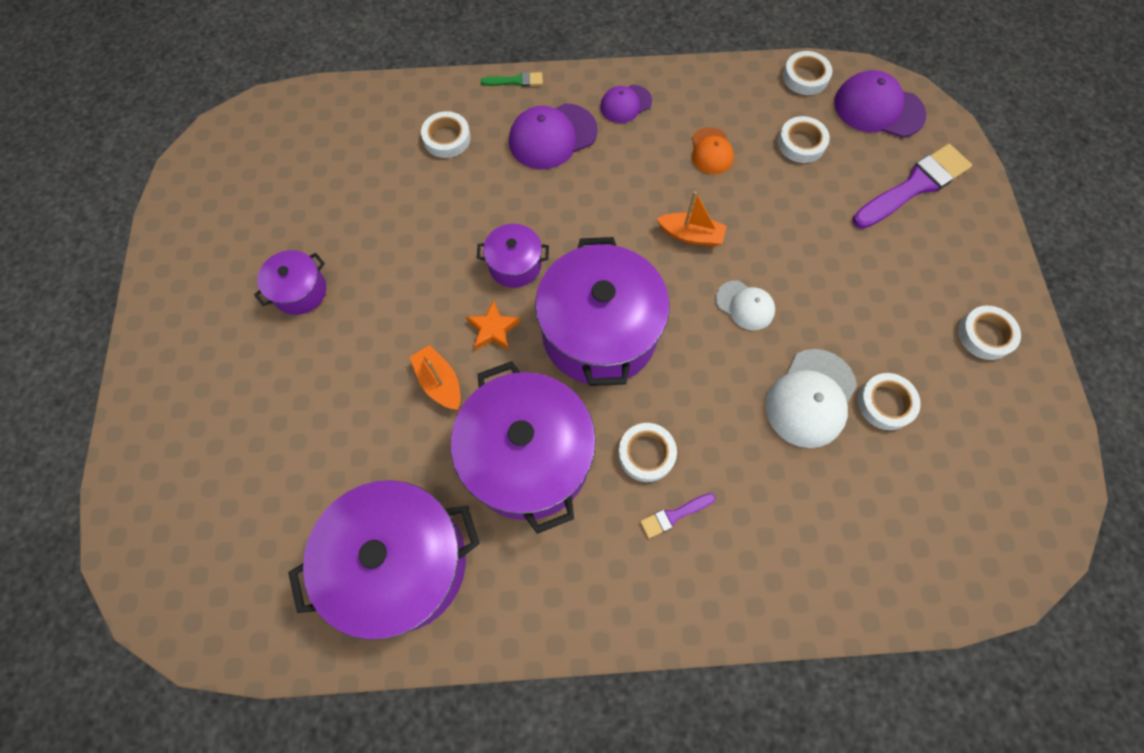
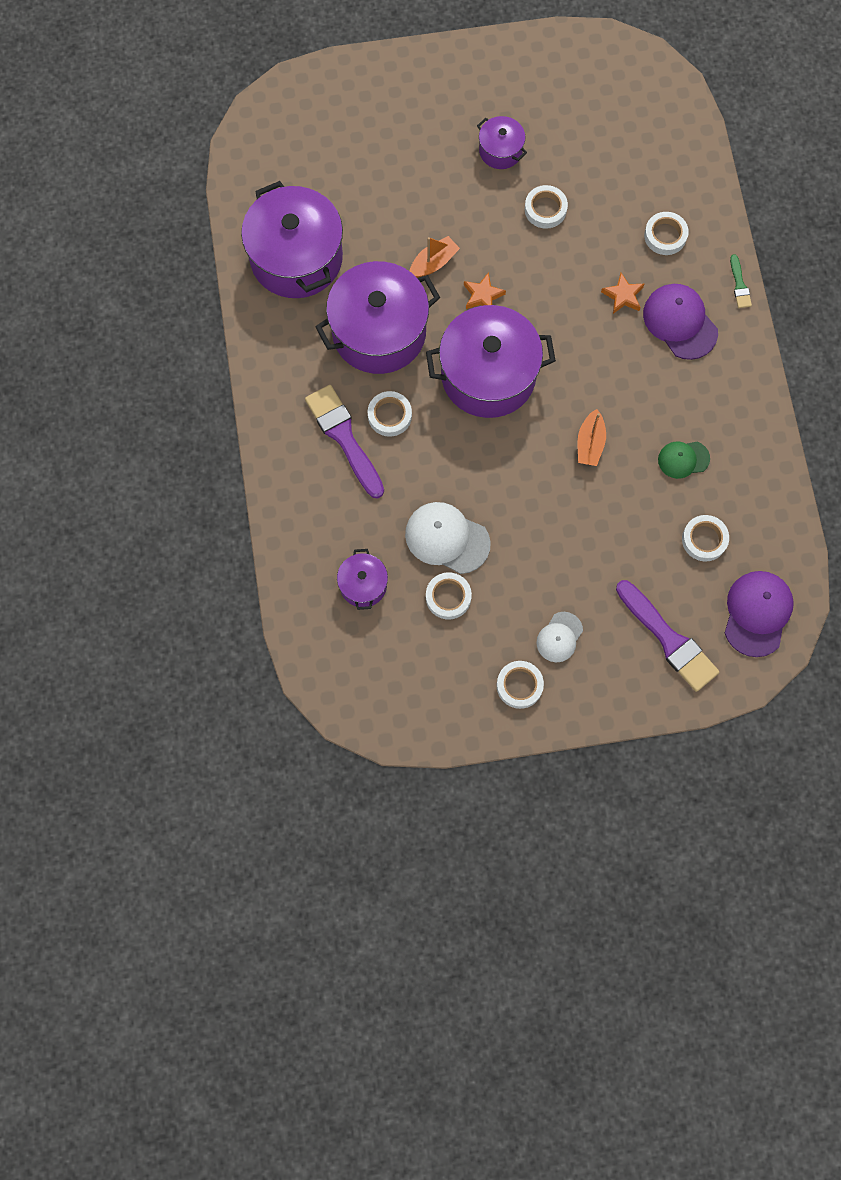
camera: 85 degrees right, 5 degrees up
(514, 185) = (623, 296): none -> orange star
(515, 265) = (543, 305): purple pot -> purple pot (363, 585)
(625, 104) = (727, 382): purple cap -> none
(674, 515) = (344, 437): purple brush -> purple brush, size x2.13
(711, 151) = (683, 459): orange cap -> green cap
(745, 305) = (526, 488): white cap -> white cap (559, 637)
(805, 77) = (786, 546): white tape -> white tape (545, 209)

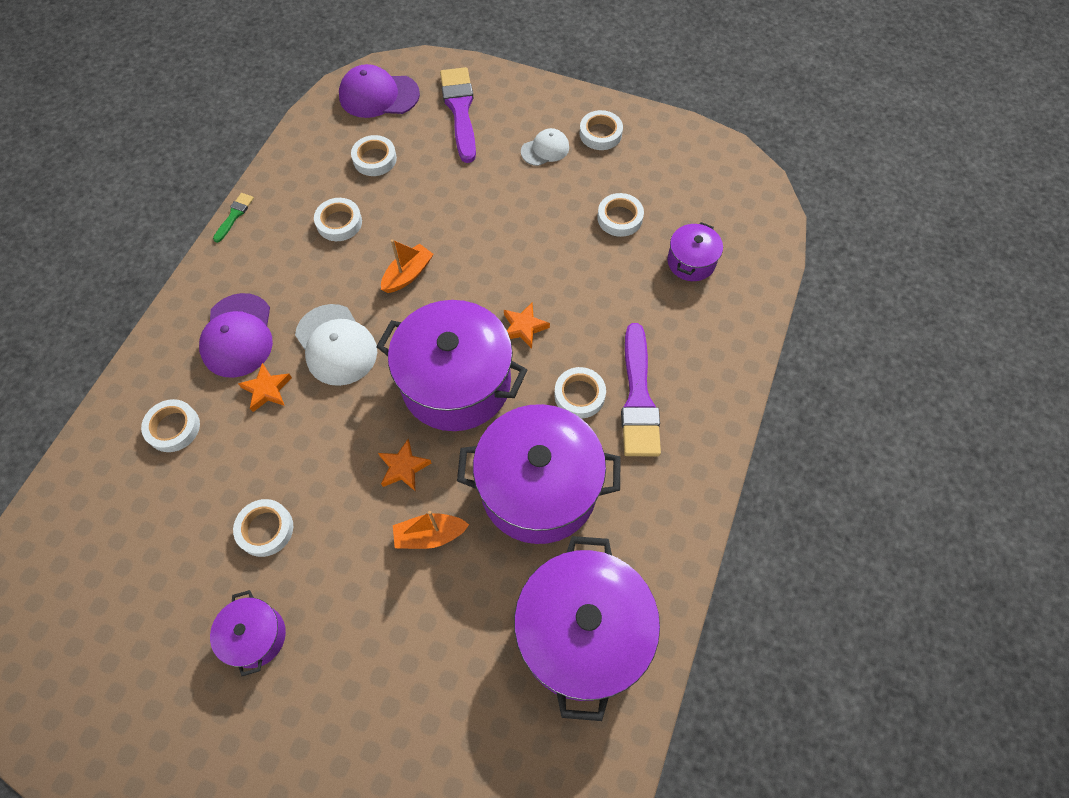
camera: 150 degrees left, 10 degrees down
(447, 538) = (592, 262): white cap -> white cap (336, 345)
(466, 448) = (524, 327): none -> orange star
(683, 459) = (339, 222): green cap -> white tape
(739, 285) = (153, 340): green brush -> green brush (234, 215)
(757, 613) = (378, 95): purple cap -> purple cap turned 45 degrees clockwise

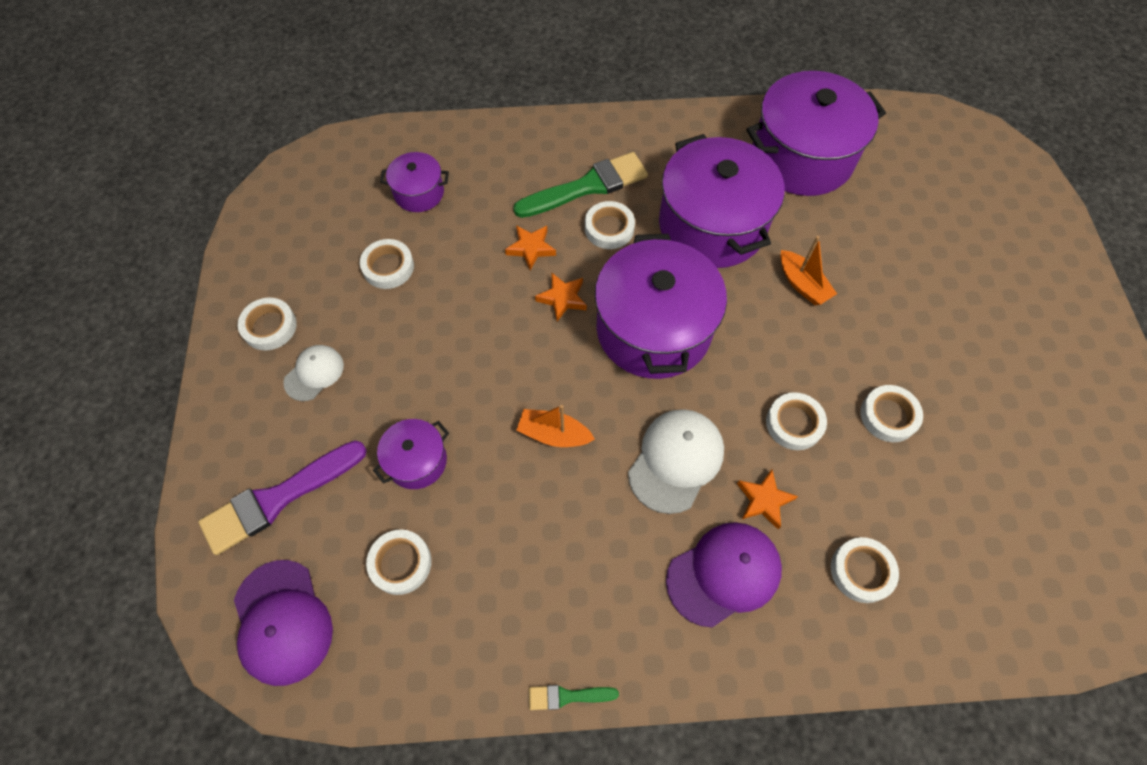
camera: 115 degrees left, 0 degrees up
(256, 636) = (969, 370): purple pot -> purple pot (417, 461)
(339, 222) = (518, 550): white tape -> white tape (794, 423)
(404, 467) = (760, 332): orange star -> orange star (531, 248)
(545, 149) = (314, 373): white cap -> white cap turned 90 degrees clockwise
(638, 398) = (587, 186): purple brush -> green brush

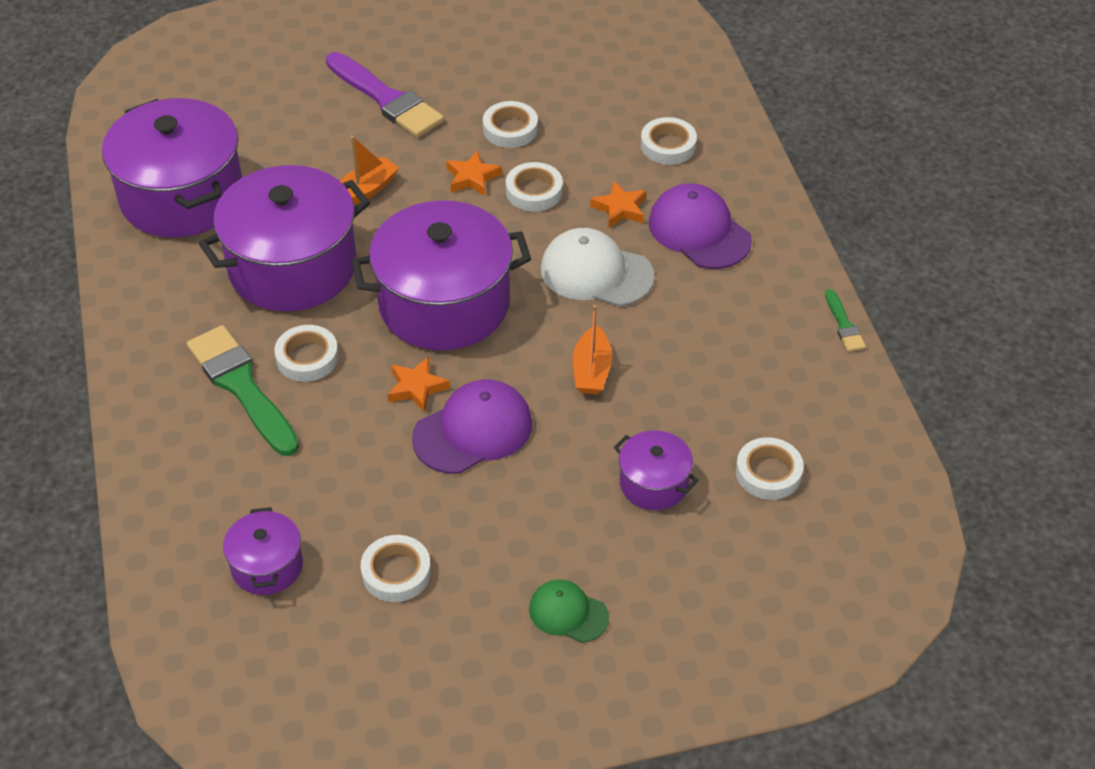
camera: 100 degrees left, 15 degrees down
(269, 327) = (511, 684): white tape -> none
(278, 498) = (734, 603): purple brush -> purple brush (386, 99)
(282, 622) = (861, 560): purple cap -> purple cap (473, 430)
(314, 373) = (568, 613): white cap -> green cap
(531, 248) = (347, 428): orange star -> orange star (472, 178)

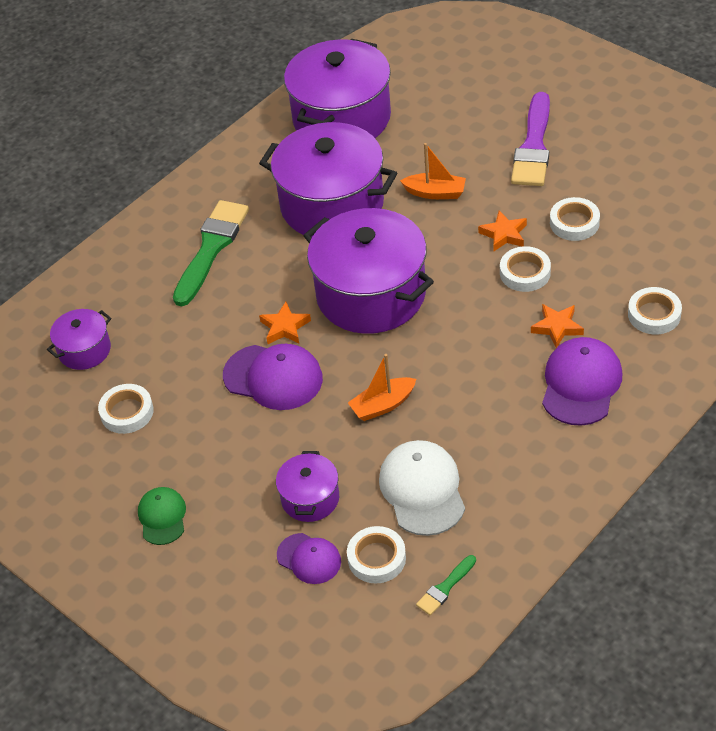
camera: 60 degrees right, 0 degrees up
(307, 357) = (262, 261): white tape -> none
(596, 273) = (479, 352): white cap -> white cap (422, 490)
(725, 522) = (309, 558): none -> purple cap
(844, 325) = (570, 523): green brush -> green brush (445, 587)

